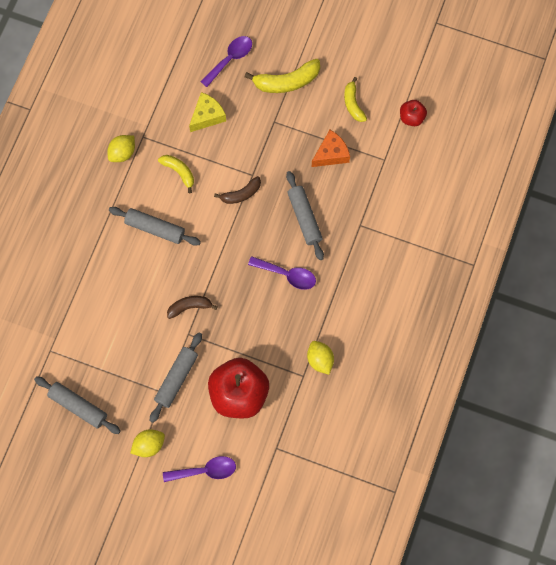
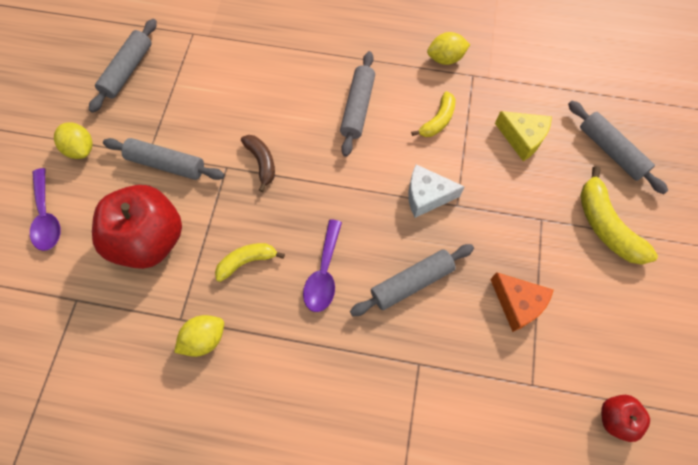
camera: 80 degrees right, 5 degrees down
(122, 153) = (445, 58): yellow lemon -> yellow lemon turned 45 degrees counterclockwise
(230, 59) = (611, 151): purple spoon -> grey rolling pin
(241, 194) = (426, 196): brown banana -> white cheese
(353, 104) = (605, 323): yellow banana -> yellow banana (246, 261)

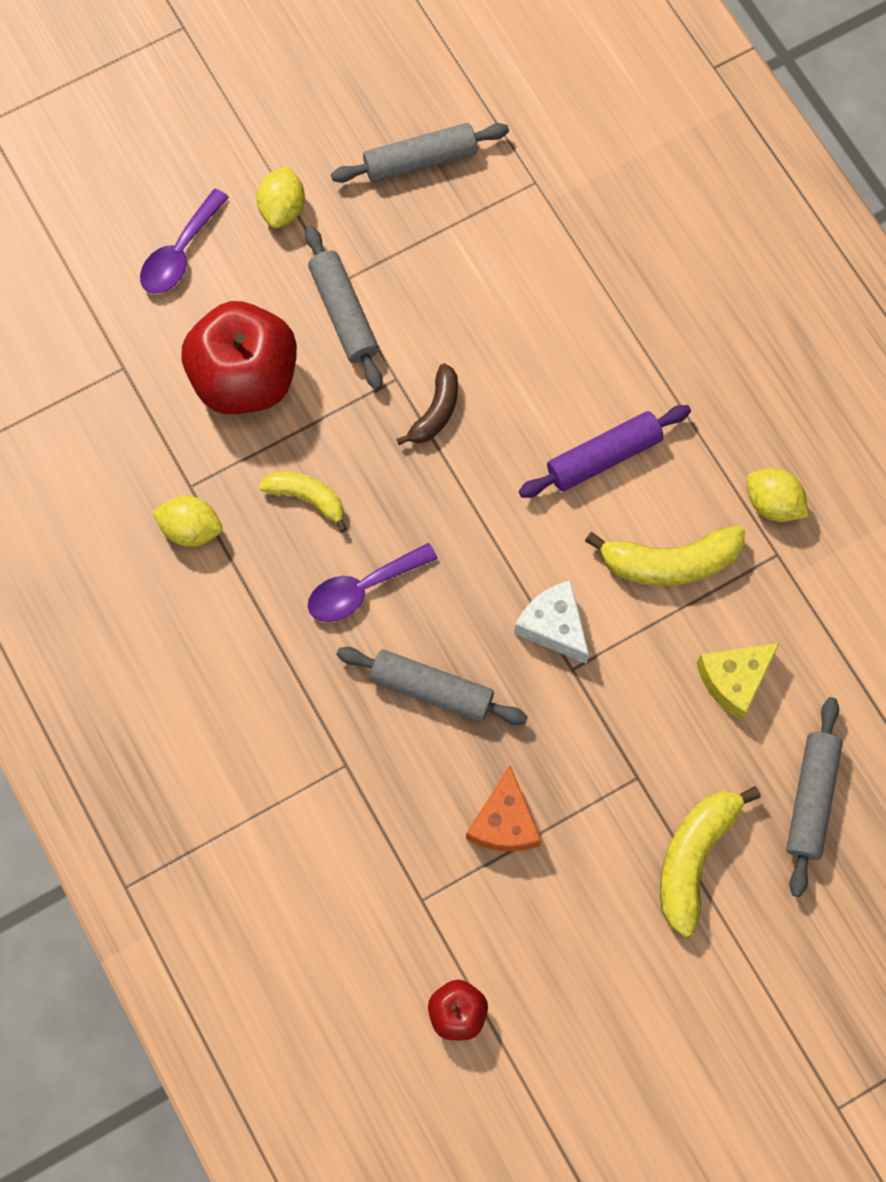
camera: 50 degrees right, 5 degrees up
(358, 108) = (604, 457): grey rolling pin -> purple rolling pin
(438, 120) = (670, 562): yellow banana -> yellow banana, size x1.59
(522, 138) = (734, 680): yellow cheese -> yellow cheese turned 60 degrees clockwise

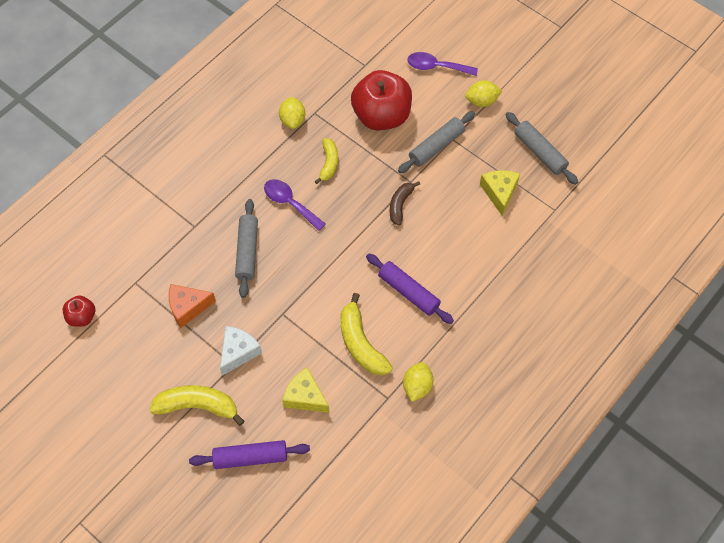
camera: 70 degrees right, 10 degrees down
(436, 411) = (400, 205): brown banana -> brown banana turned 105 degrees clockwise
(472, 251) = (499, 192): none -> yellow cheese
(554, 626) = (303, 297): white cheese -> white cheese (238, 352)
(810, 798) = (250, 457): grey rolling pin -> purple rolling pin

